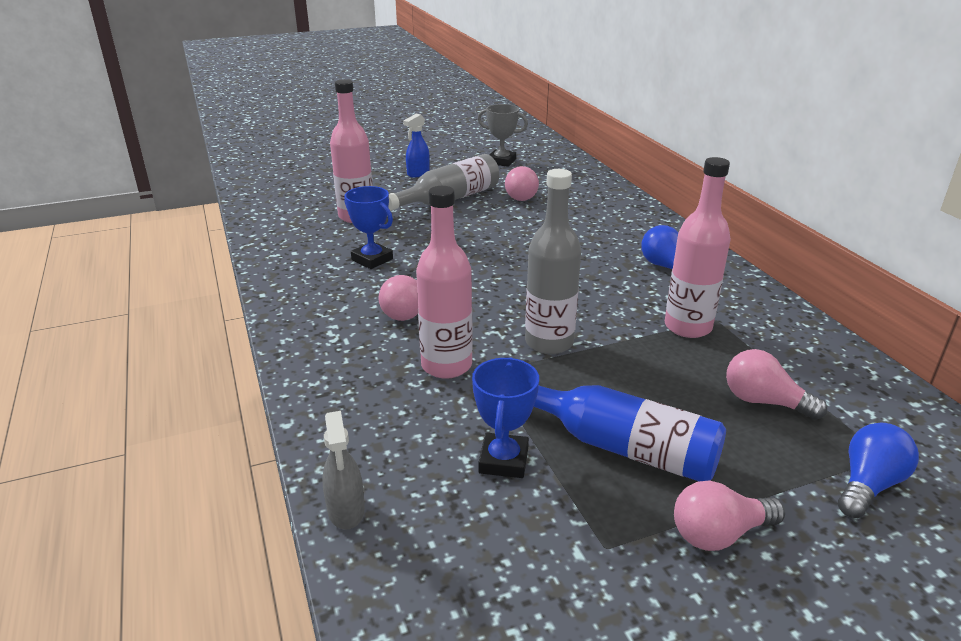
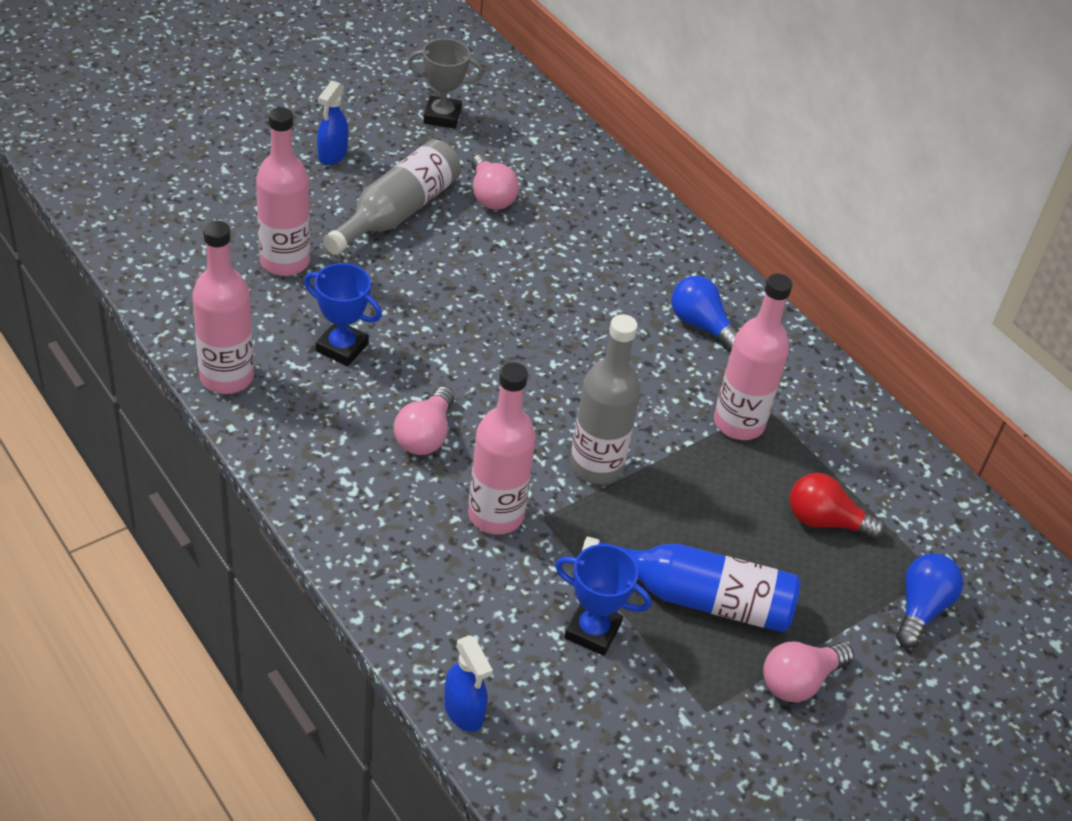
camera: 20 degrees left, 15 degrees up
(277, 268) = (227, 377): none -> pink bottle
(346, 511) = (464, 711): grey spray bottle -> blue spray bottle
(503, 460) = (592, 631): blue trophy -> blue trophy turned 60 degrees counterclockwise
(764, 401) = (825, 521): pink light bulb -> red light bulb

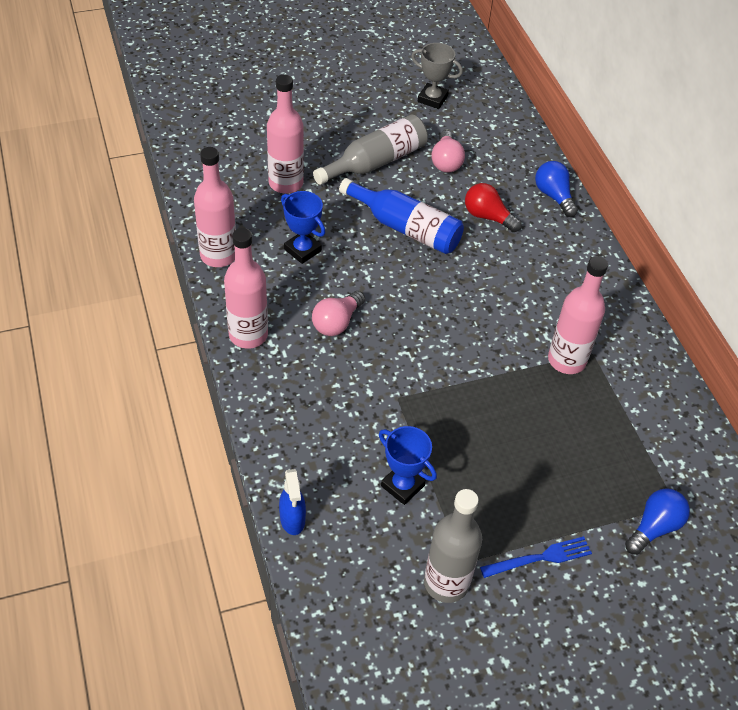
camera: 20 degrees right, 5 degrees up
(332, 155) = (345, 114): blue spray bottle -> none
(496, 515) = (365, 388): pink bottle -> pink bottle (248, 335)
(596, 466) = (449, 369): grey bottle -> grey bottle (446, 583)
(698, 598) = (488, 480): blue bottle -> blue bottle (405, 228)
(701, 325) = (565, 283): blue light bulb -> blue light bulb (554, 196)
(799, 681) = (540, 558): pink light bulb -> blue fork
(825, 521) = (605, 446): red light bulb -> red light bulb (488, 217)

